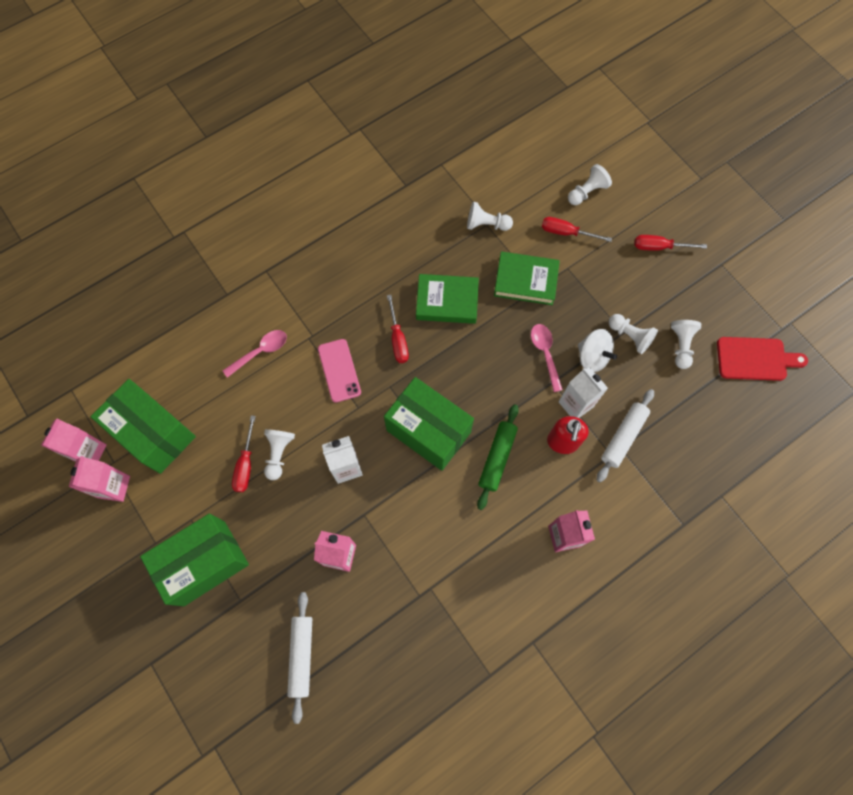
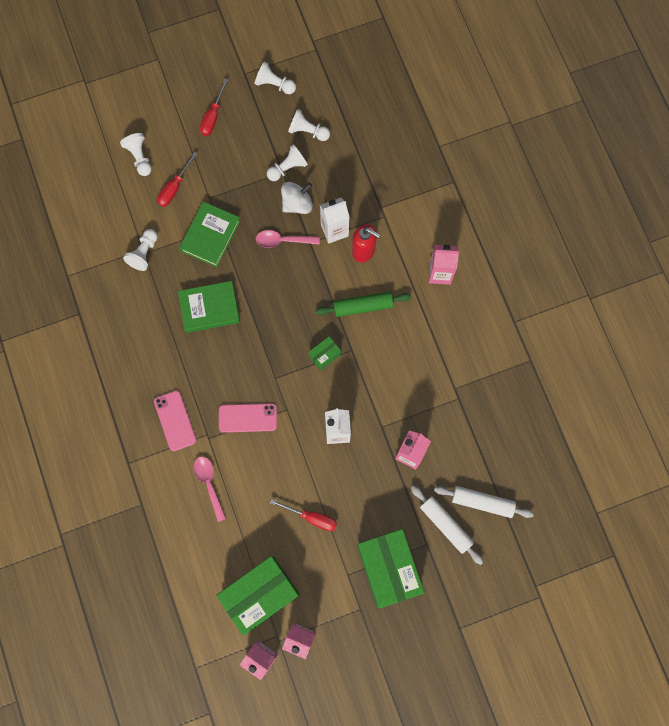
camera: 75 degrees left, 5 degrees up
(279, 454) = (310, 487): white pawn -> white pawn (274, 84)
(319, 301) = (175, 420): none -> pink phone
(398, 339) = (233, 360): red screwdriver -> none
(428, 431) = (324, 355): green box -> green box, size x0.43
(447, 301) = (209, 308): green book -> green book turned 60 degrees clockwise
(497, 458) = (363, 306): green rolling pin -> green rolling pin turned 45 degrees counterclockwise
(623, 437) = (372, 202): white rolling pin -> white rolling pin (446, 525)
(755, 359) = (335, 79): red cutting board -> none

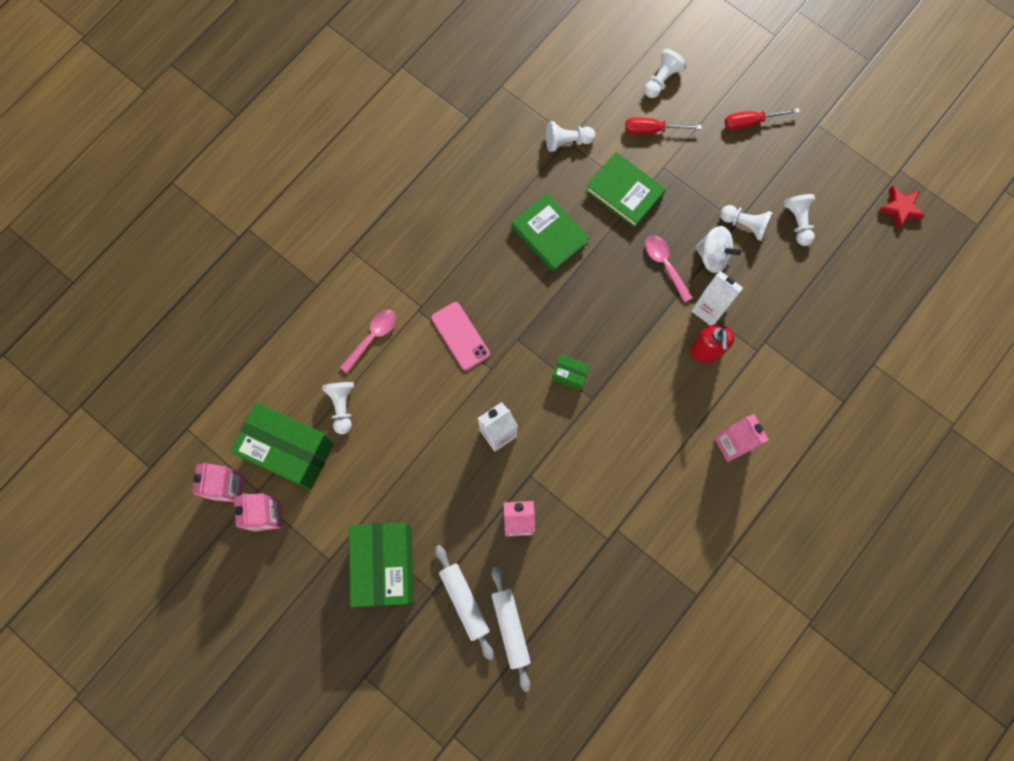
camera: 60 degrees right, 0 degrees up
(175, 420) = (417, 268): pink phone -> none
(210, 236) = (624, 192): green book -> green book turned 45 degrees clockwise
(274, 84) = (826, 160): white pawn -> white pawn (342, 406)
(311, 517) = (395, 457): red screwdriver -> none
(340, 59) = (900, 208): none -> red star
(363, 306) = (646, 384): green rolling pin -> none
(388, 569) = (385, 566): green box -> green box turned 45 degrees counterclockwise
(446, 525) = (464, 601): white rolling pin -> white rolling pin turned 45 degrees counterclockwise

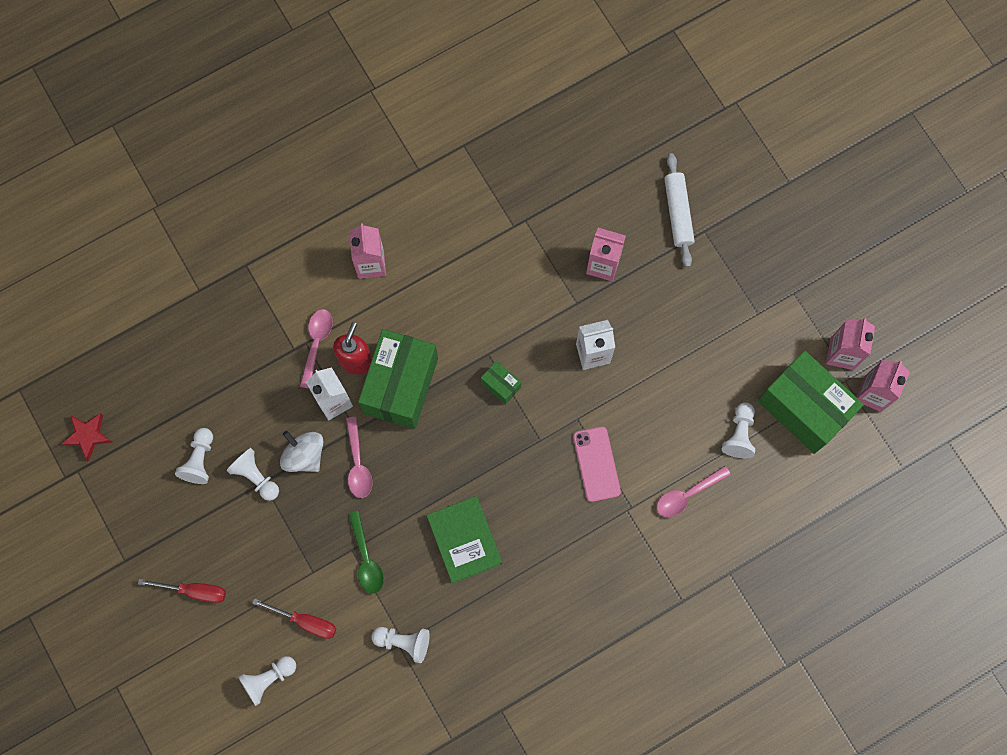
camera: 160 degrees left, 0 degrees up
(385, 566) = (741, 269): green box -> green box (401, 385)
(510, 628) = (643, 176): white rolling pin -> none
(624, 192) = (366, 559): green book -> green spoon
(747, 354) = (316, 343): none -> pink spoon

